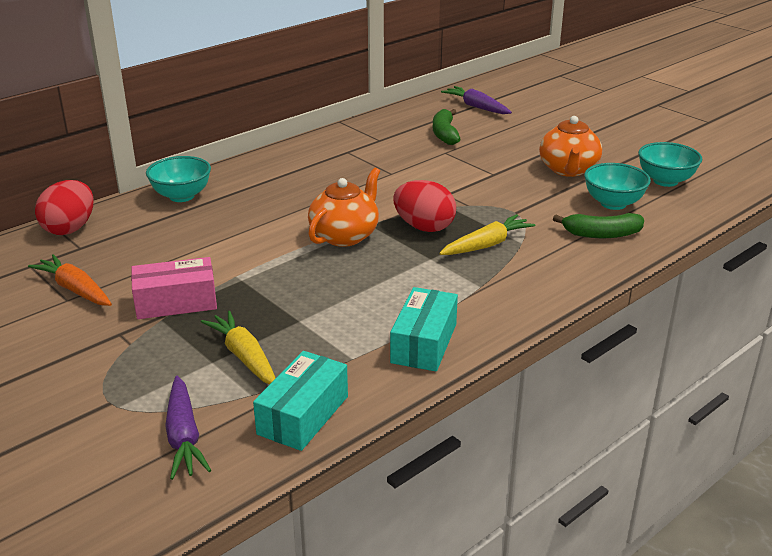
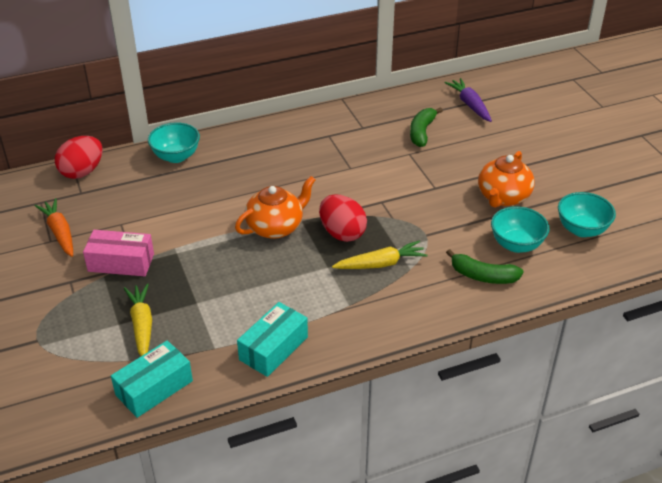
camera: 20 degrees right, 10 degrees up
(184, 436) = (69, 382): purple carrot -> none

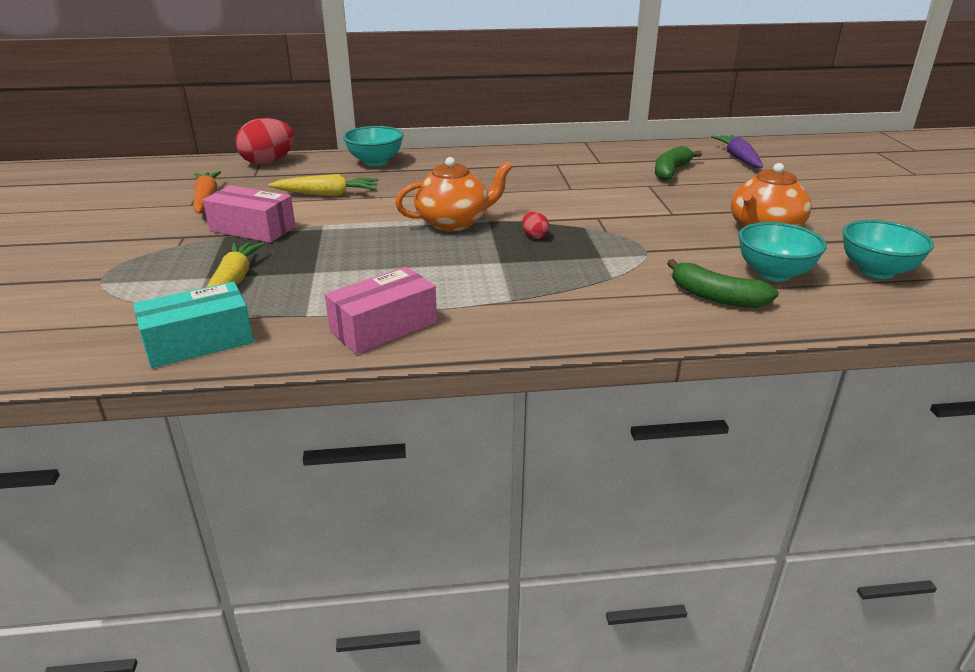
camera: 15 degrees right, 10 degrees down
(273, 348) = (383, 327): turquoise box -> pink box
(342, 233) = (534, 236): red egg -> red egg, size x0.46
(381, 264) = (573, 268): yellow carrot -> yellow carrot (327, 194)

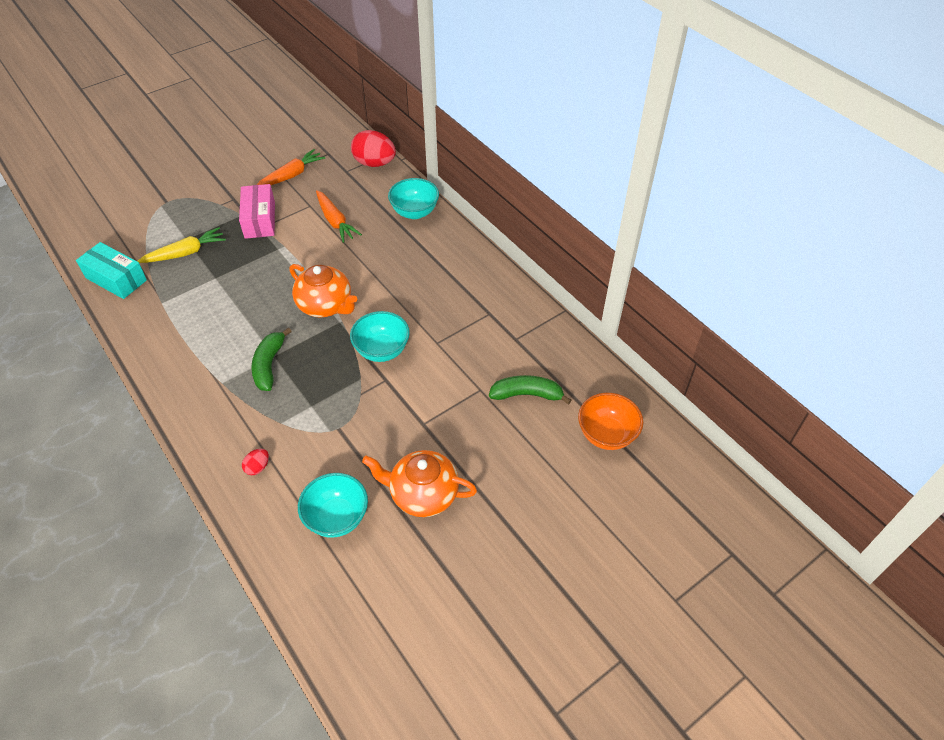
camera: 60 degrees right, 20 degrees up
(327, 194) = (335, 221): yellow carrot -> orange carrot
(383, 327) = (162, 341): pink box -> none
(534, 236) = (327, 357): red egg -> red egg (258, 467)
(716, 297) = (278, 490): green banana -> green banana (269, 365)
(738, 158) = (606, 435): purple carrot -> orange bowl
(876, 271) = (379, 588): turquoise bowl -> turquoise bowl (382, 350)

